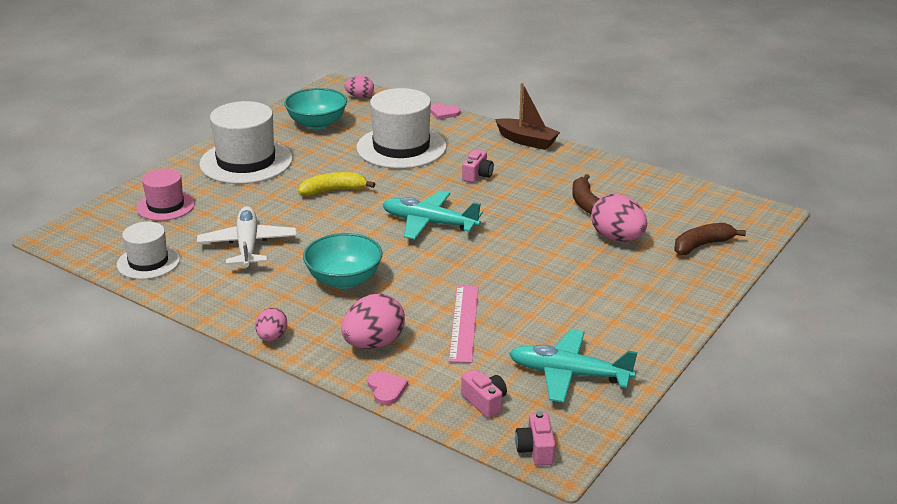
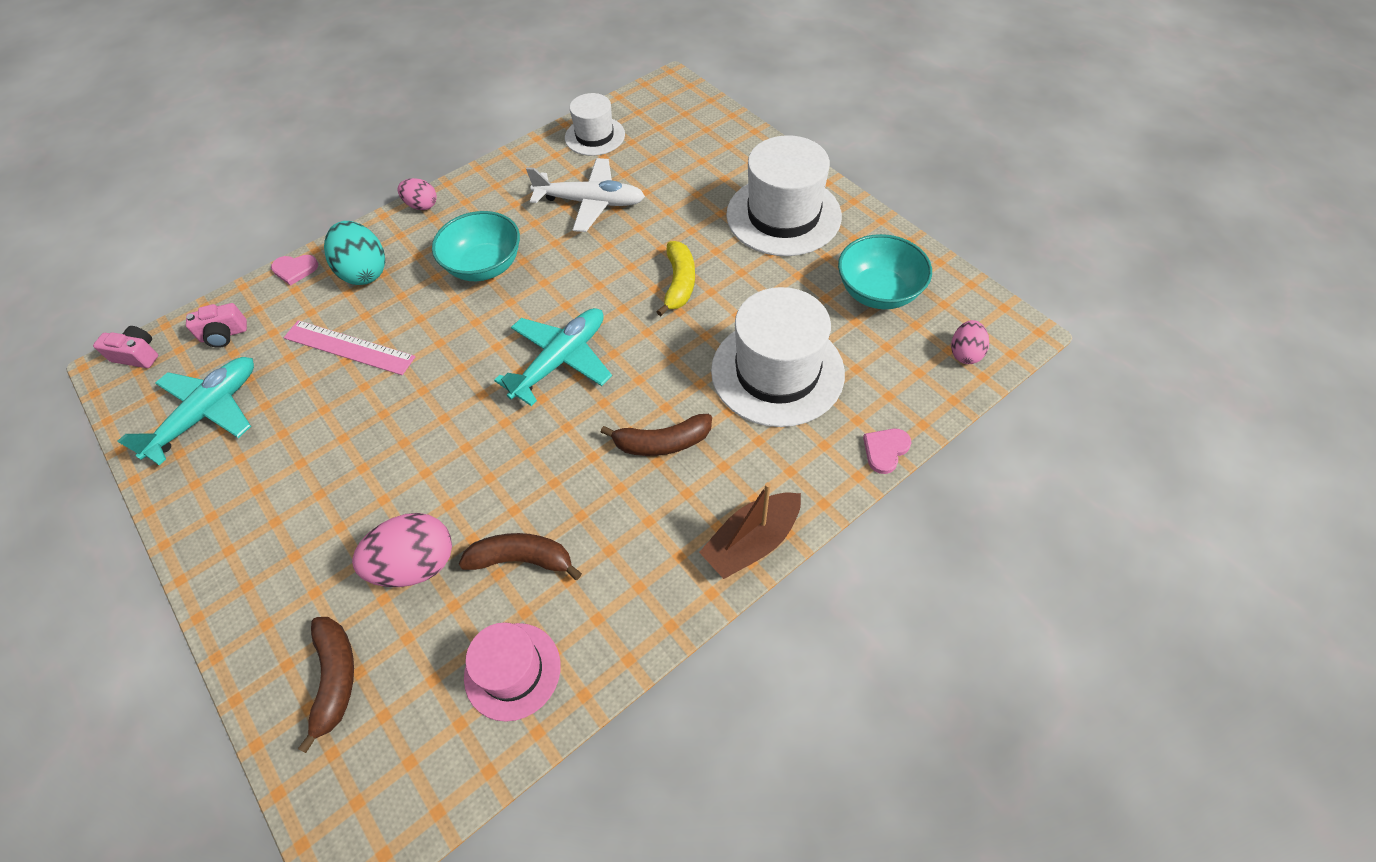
camera: 110 degrees right, 25 degrees up
(165, 206) = (700, 150): pink hat -> pink hat (512, 671)
(374, 344) = (365, 272): pink egg -> turquoise egg
(477, 175) = (662, 443): pink camera -> brown banana

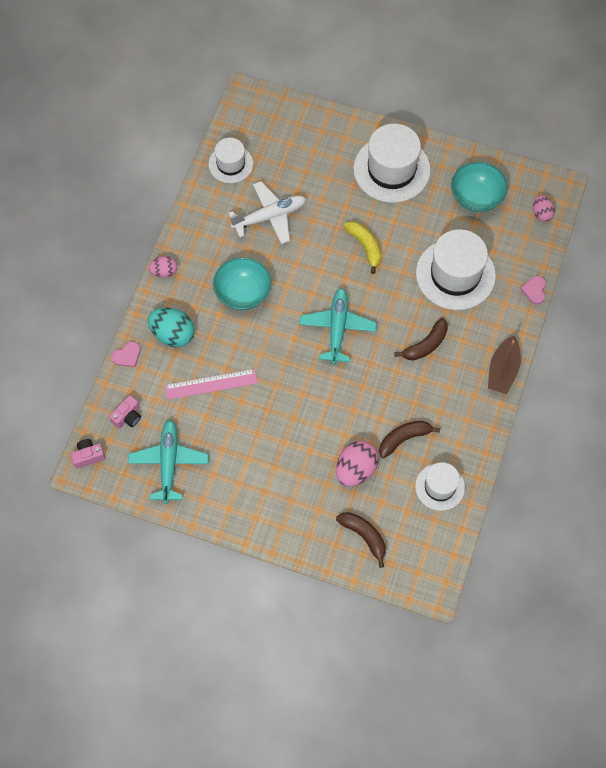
camera: 35 degrees left, 10 degrees up
(512, 671) = (440, 487): pink hat -> white hat

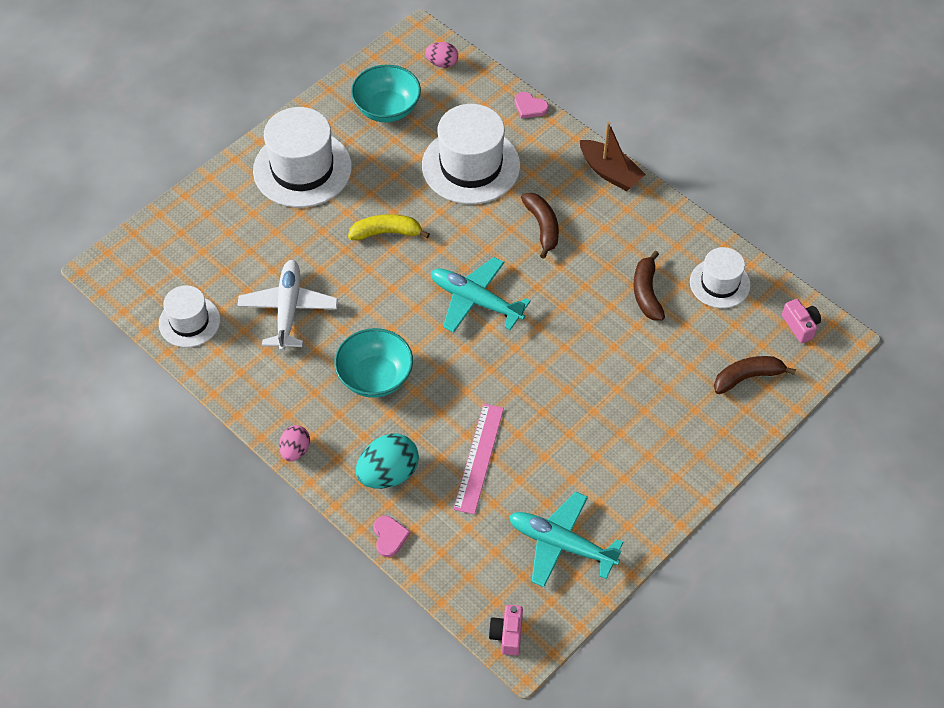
camera: 65 degrees left, 10 degrees down
(127, 417) = (475, 568): pink camera -> pink camera (800, 326)
(355, 470) = (662, 353): pink egg -> none

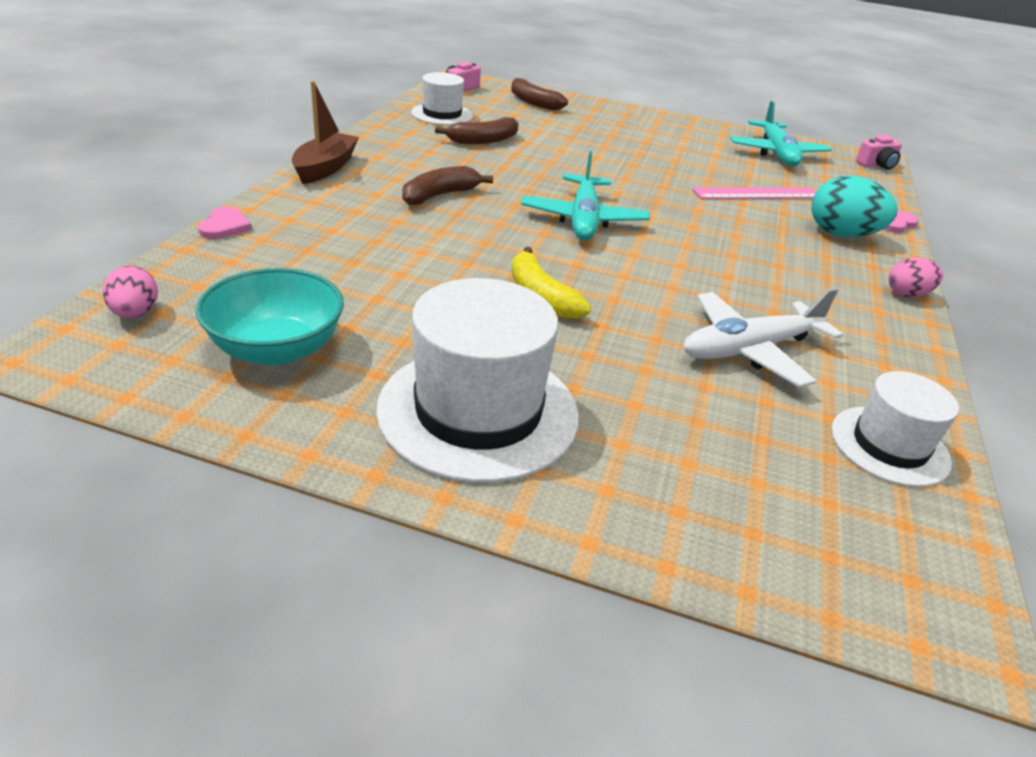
camera: 120 degrees left, 20 degrees down
(375, 377) = (754, 262): turquoise bowl -> none
(471, 165) = (367, 253): white hat -> none

